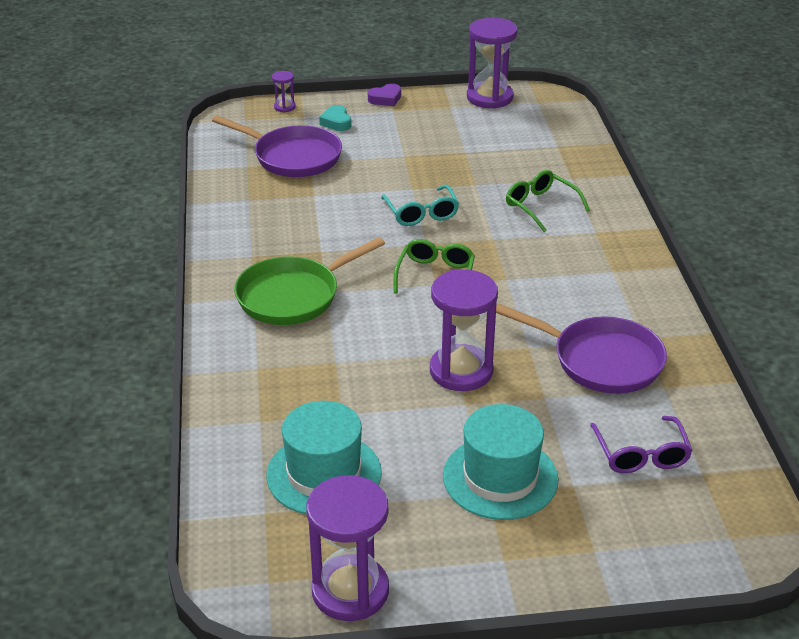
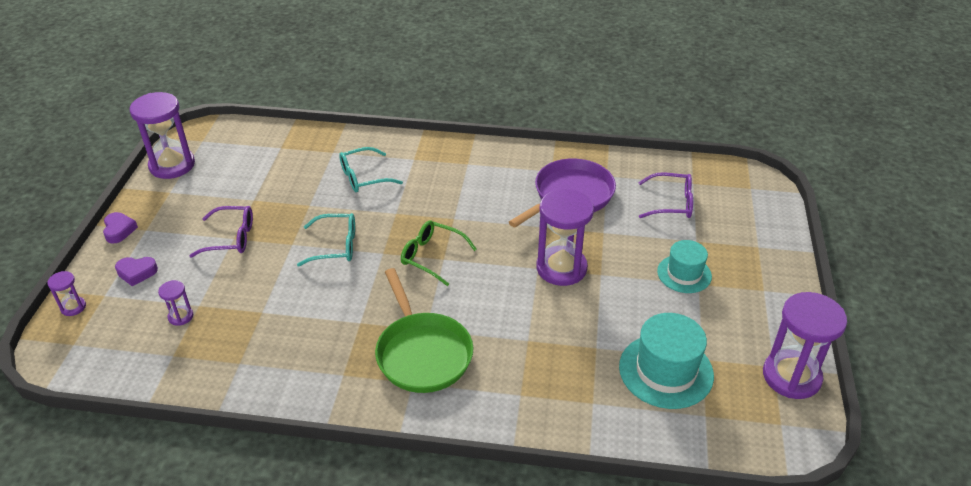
camera: 75 degrees left, 5 degrees up
(292, 157) = (180, 316): purple pan -> purple hourglass
(336, 122) = (137, 273): turquoise heart -> purple heart
(403, 154) = (231, 238): none -> purple glasses
(500, 477) = (684, 274): turquoise hat -> turquoise hat, size x0.64
(540, 206) = (364, 177): green glasses -> turquoise glasses

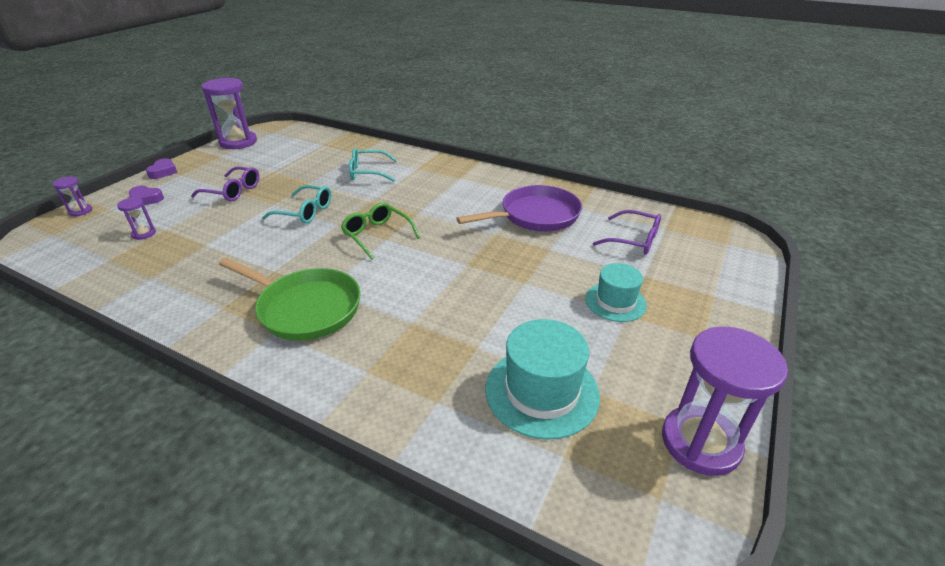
camera: 20 degrees right, 5 degrees down
(422, 353) = (305, 308): green pan -> green pan turned 60 degrees counterclockwise
(561, 268) = (489, 269): purple hourglass -> none

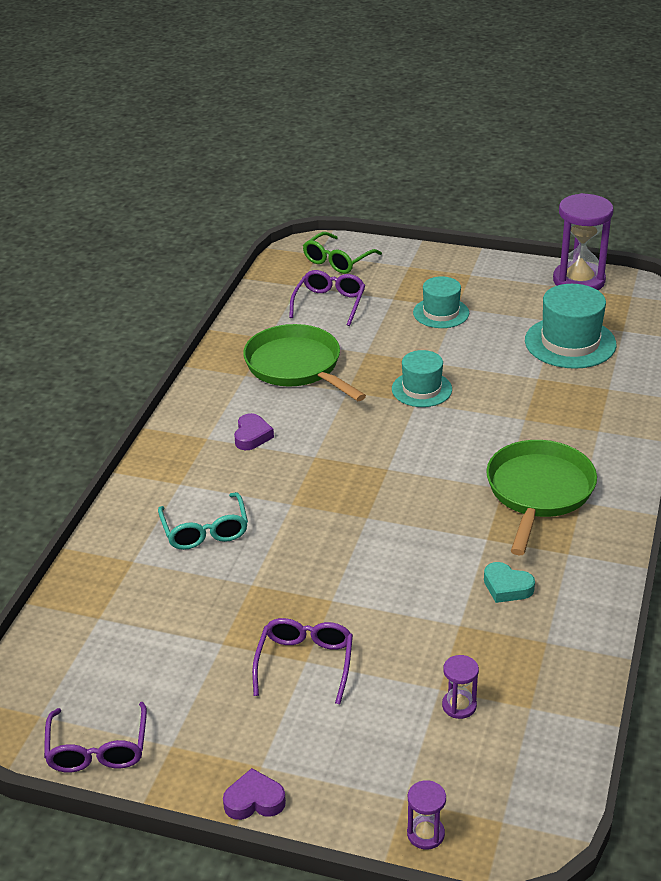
camera: 100 degrees left, 0 degrees up
(146, 199) = (361, 765): purple heart -> purple heart (252, 436)
(217, 270) = (507, 587): none -> turquoise heart
(238, 142) = (97, 749): purple hourglass -> purple glasses
(305, 212) = (345, 558): turquoise glasses -> none
(377, 235) = (382, 477): green glasses -> green glasses (337, 261)
(483, 270) = (421, 389): none -> turquoise hat
(535, 216) = (297, 367): purple pan -> green pan

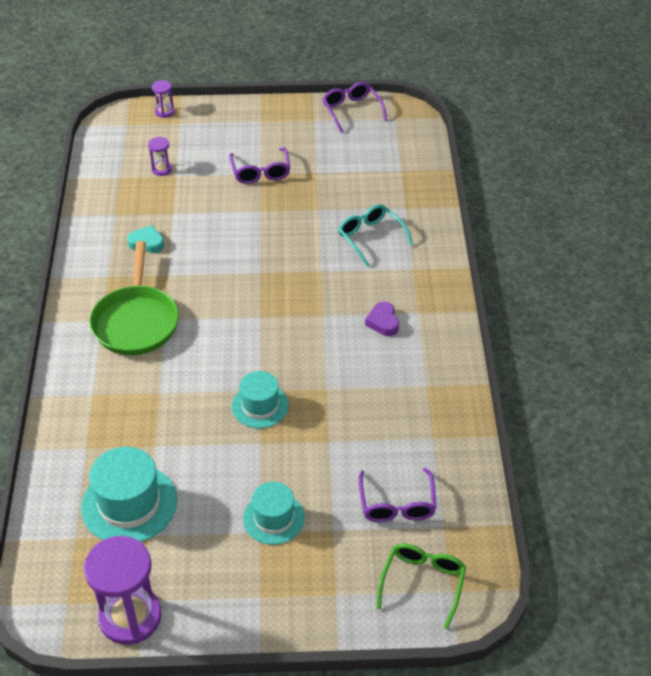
camera: 160 degrees right, 10 degrees up
(254, 801) = (257, 107): purple heart -> none
(297, 367) = (385, 406): green pan -> none

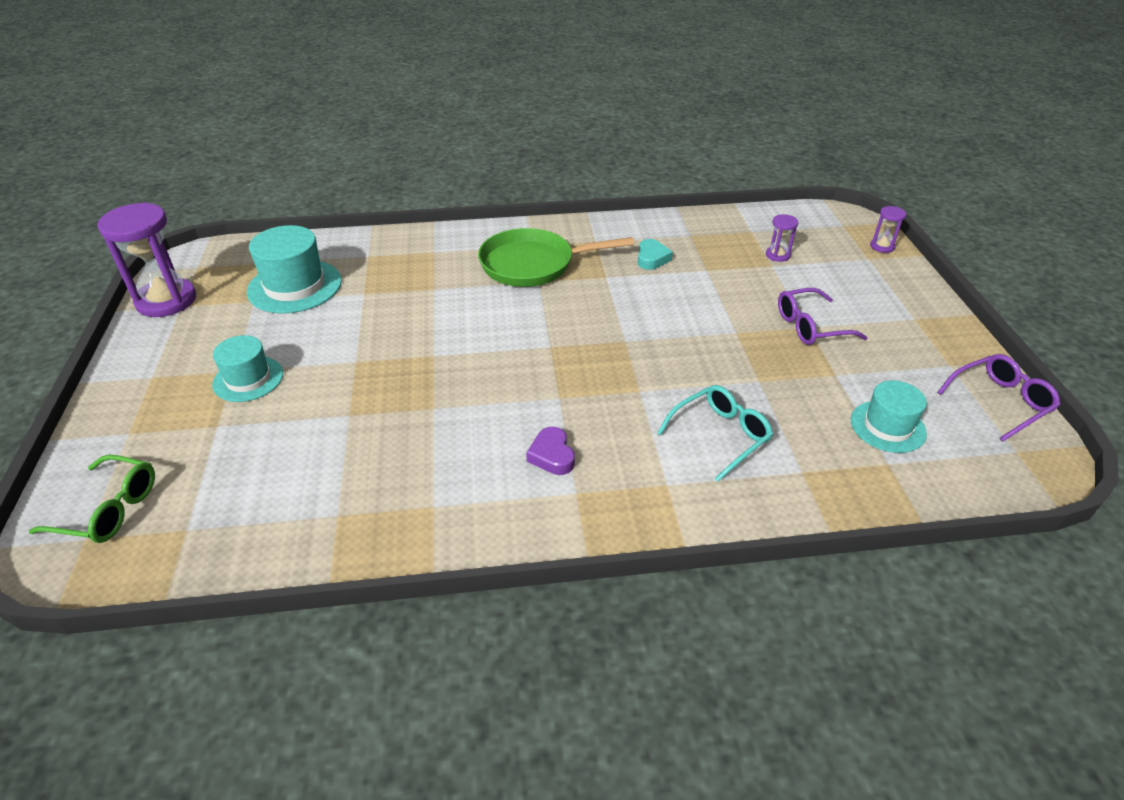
camera: 85 degrees right, 5 degrees down
(260, 406) = (409, 357): turquoise hat -> turquoise hat (887, 426)
(383, 322) = (552, 455): purple heart -> purple heart turned 90 degrees counterclockwise
(397, 504) = (236, 481): purple glasses -> none

